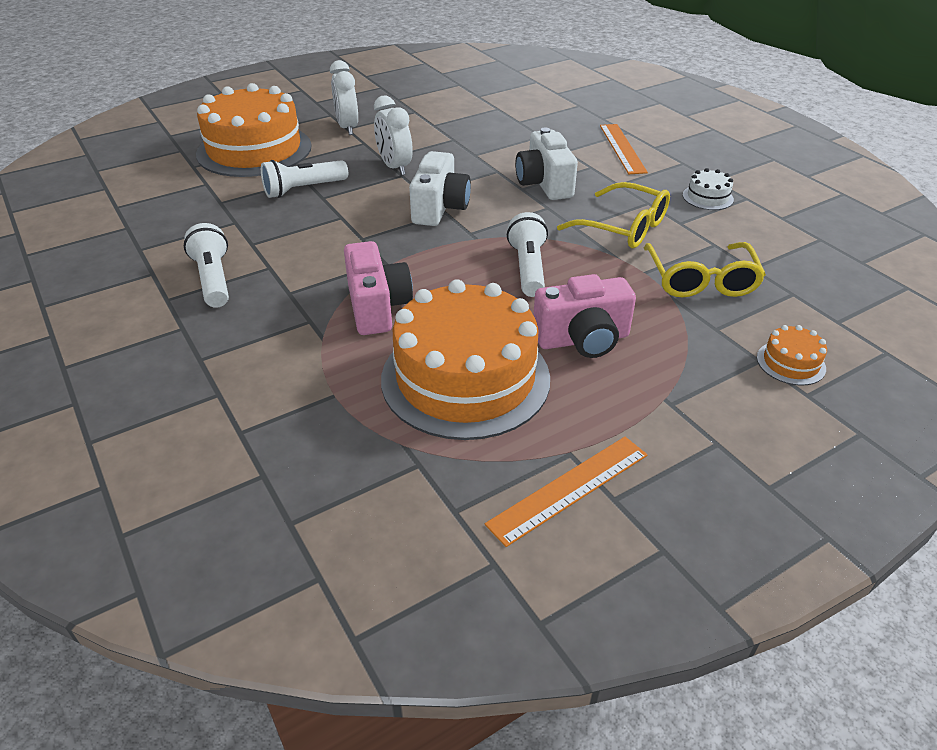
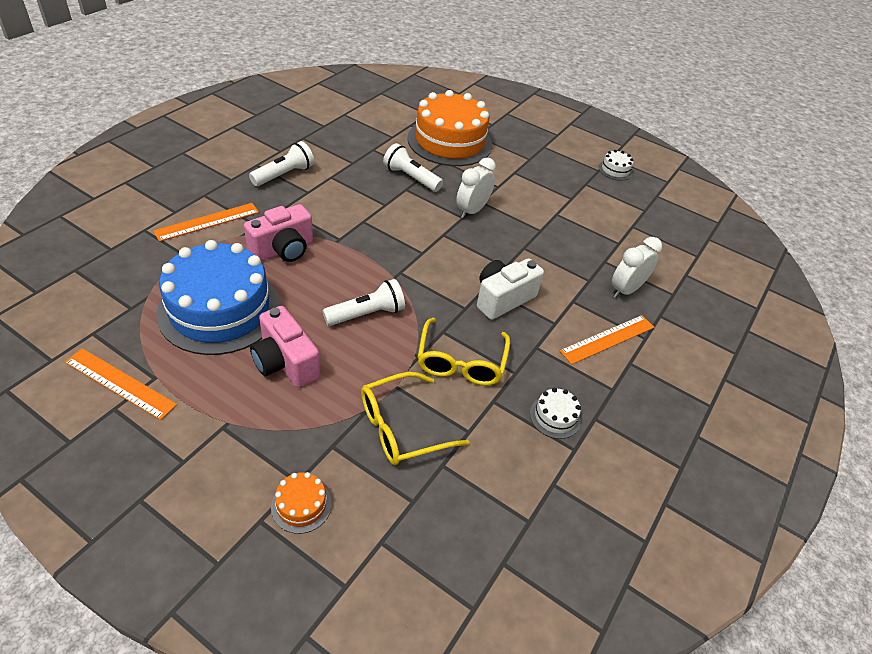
camera: 60 degrees right, 5 degrees up
(268, 364) = (207, 221): none -> orange ruler
(347, 128) = (515, 172): white clock -> white clock (625, 290)
(387, 79) = (615, 170): none -> white cake
(439, 208) = (426, 248): white camera -> none
(465, 378) = (219, 309): orange cake -> blue cake

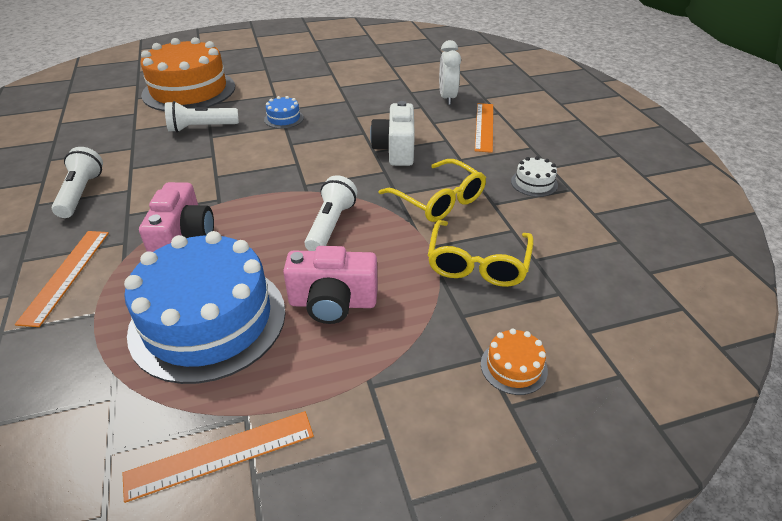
camera: 45 degrees left, 5 degrees down
(472, 211) = (284, 118): white clock -> blue cake
(615, 170) = (329, 45): white cake -> none

